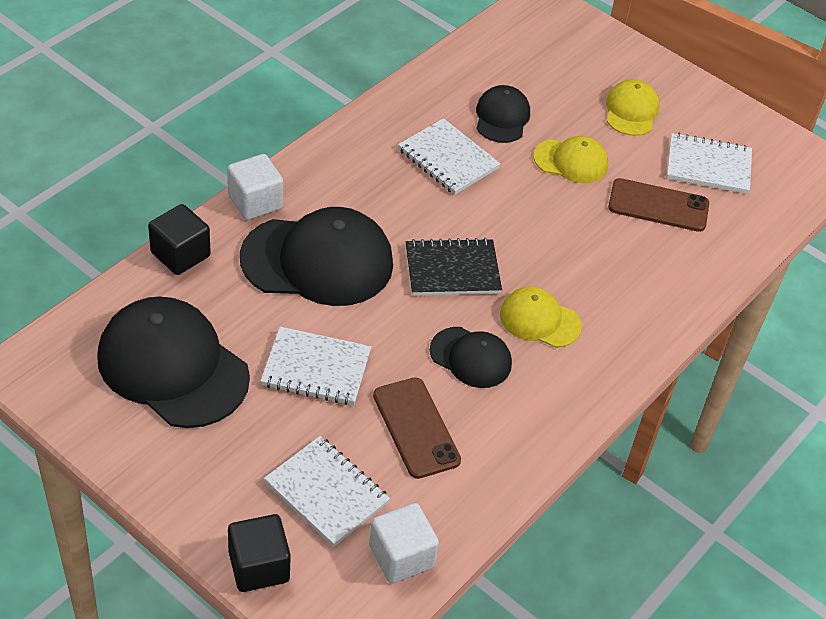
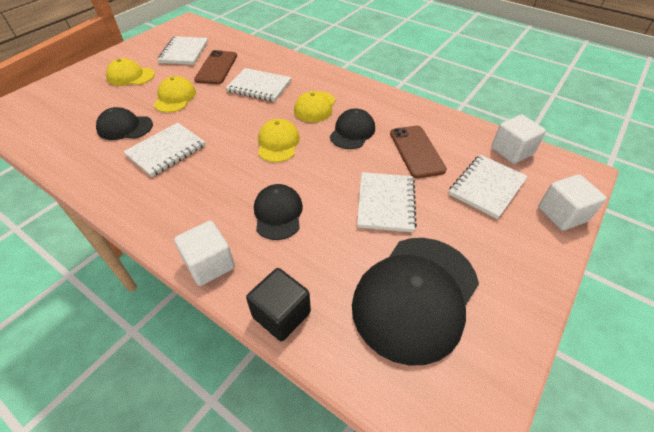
camera: 90 degrees left, 0 degrees up
(259, 566) = (562, 214): black cube -> white cube
(318, 261) = (278, 213): black cap -> black cap, size x0.53
(416, 428) = (416, 151): brown phone -> brown phone turned 75 degrees counterclockwise
(452, 270) = (278, 143): black notebook -> yellow cap
(600, 256) = (259, 86): none -> white notebook

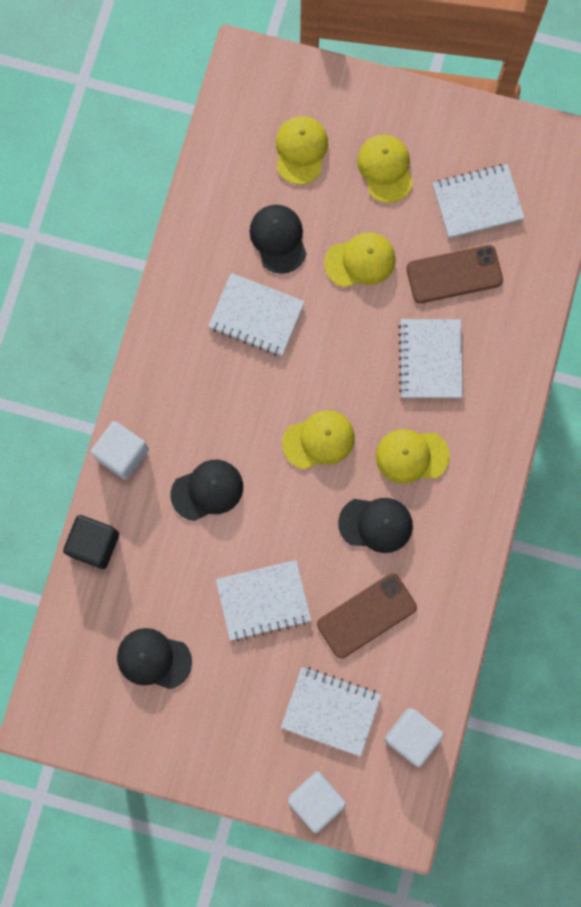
camera: 70 degrees right, 30 degrees up
(80, 104) = (301, 150): none -> yellow cap
(415, 296) = (153, 659): black cap -> black cap, size x0.53

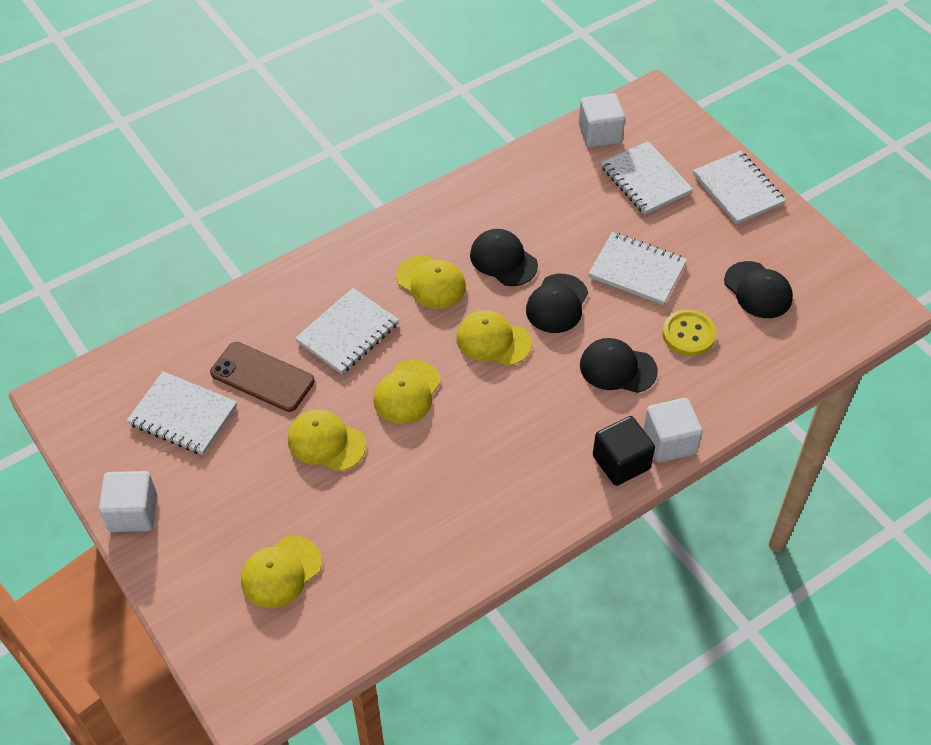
camera: 140 degrees left, 25 degrees down
(94, 544) = (747, 394): black cube -> black cube (621, 462)
(177, 567) = (688, 334): none -> yellow button
(256, 316) = (457, 464): white notebook -> white notebook (738, 189)
(278, 239) = (377, 512): black cap -> black cap (557, 304)
(316, 799) = (701, 143): white cube -> white cube (133, 513)
(366, 615) = (566, 213): brown phone -> none
(385, 169) = (226, 499): yellow cap -> yellow cap (407, 392)

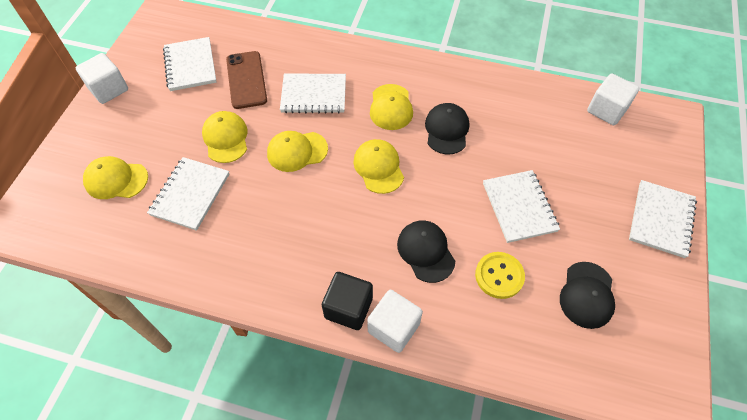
camera: 50 degrees right, 5 degrees up
(557, 304) = (443, 181): black cap -> none
(645, 180) = (600, 160): white notebook -> white notebook (190, 194)

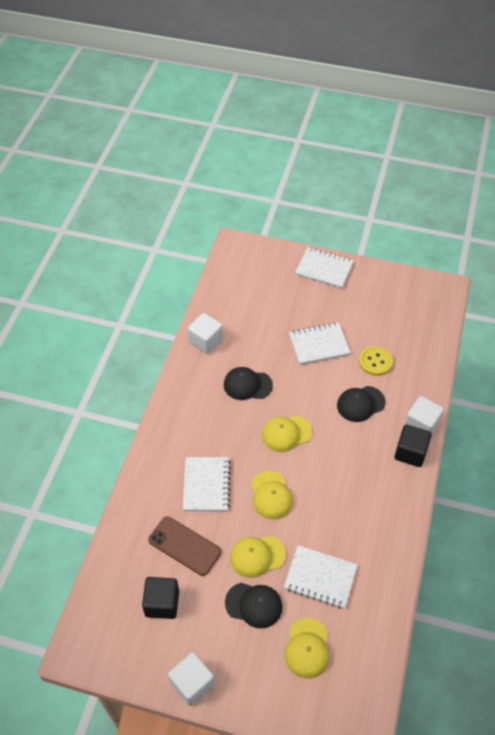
camera: 90 degrees left, 5 degrees down
(190, 65) = (162, 603): white notebook -> black cube
(246, 80) = (185, 546): brown phone -> brown phone turned 45 degrees clockwise
(391, 107) = (222, 424): yellow cap -> none
(587, 295) = (384, 316): black cap -> black cap (254, 605)
(606, 110) = (228, 281): white cube -> white cube (206, 341)

